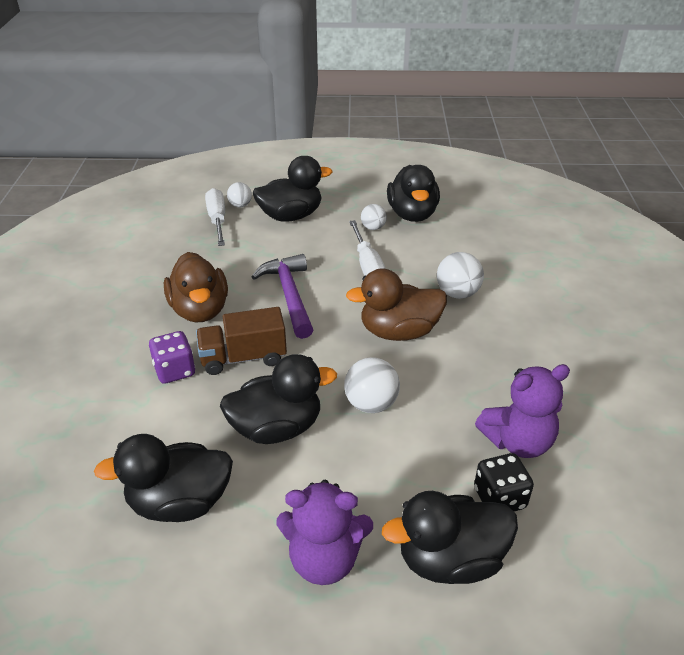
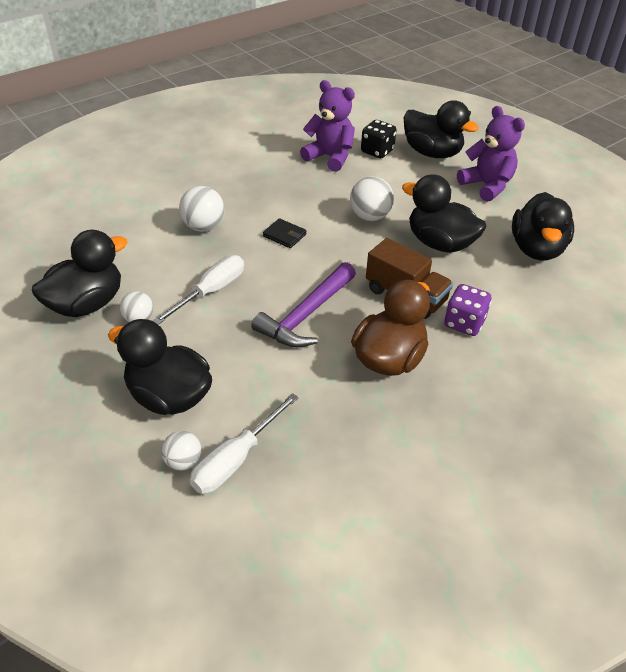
camera: 130 degrees left, 5 degrees up
(180, 503) = (536, 249): black duck -> black duck turned 60 degrees clockwise
(399, 332) = (284, 235): brown duck -> black wallet

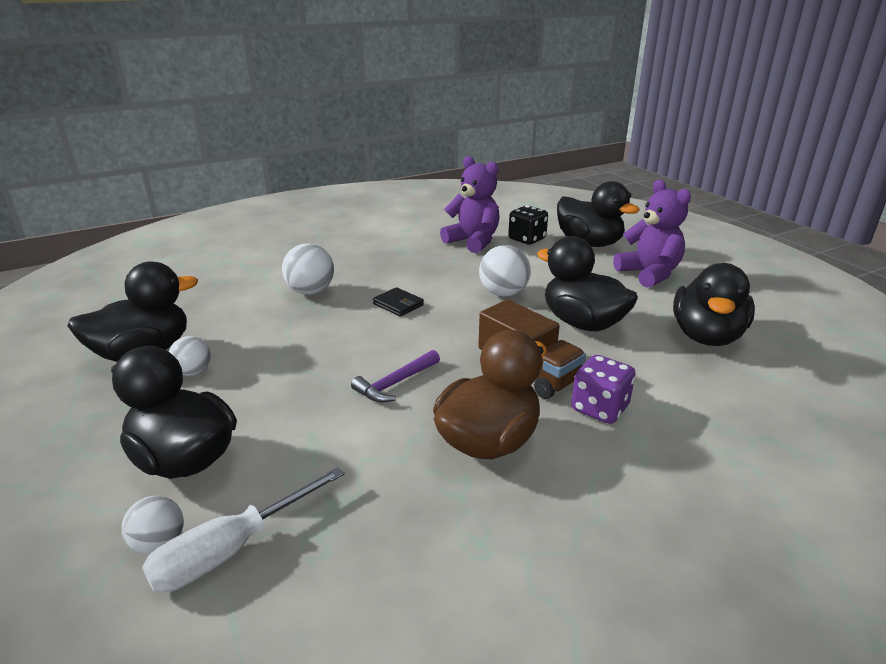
camera: 10 degrees right, 15 degrees down
(211, 291) = (290, 351): white screwdriver -> none
(306, 315) = (395, 383): purple hammer -> purple hammer, size x0.59

